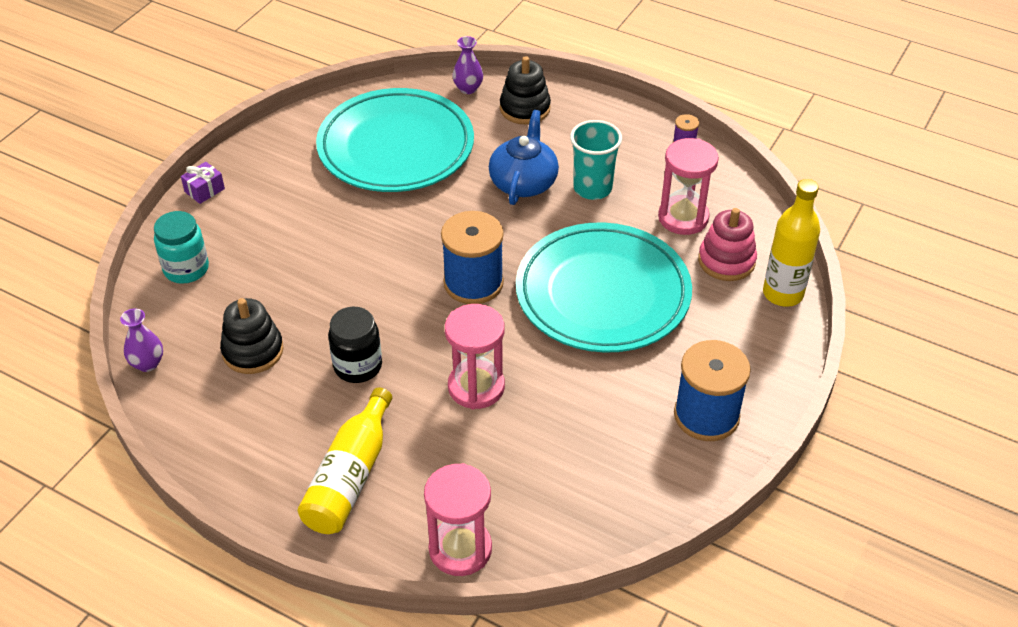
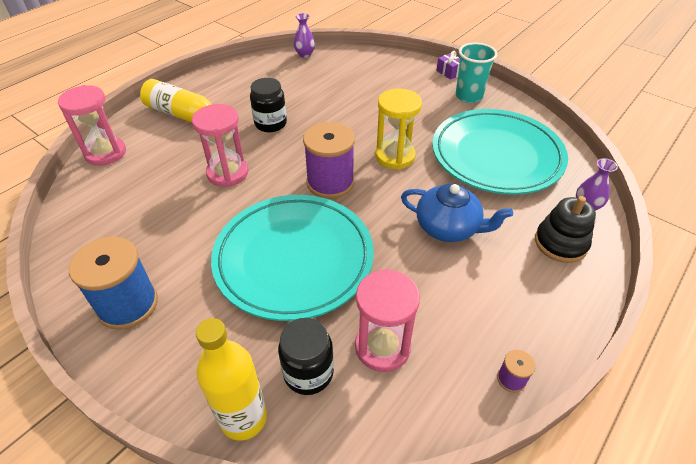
camera: 100 degrees right, 0 degrees up
(186, 269) = (377, 66): turquoise jar -> none
(253, 351) = (300, 86): black stacking toy -> none
(411, 231) = (395, 156): none -> yellow hourglass
(473, 283) = (330, 183): blue spool -> purple spool
(592, 188) = (436, 276): turquoise cup -> turquoise cup (469, 96)
(726, 261) = (308, 373): pink stacking toy -> black jar

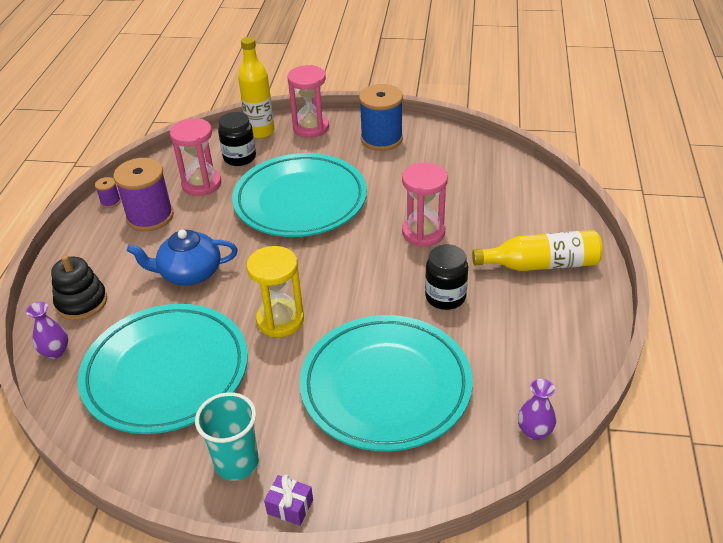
camera: 150 degrees right, 5 degrees down
(106, 153) = (551, 201): pink hourglass -> pink hourglass (311, 128)
(330, 183) = (323, 265): purple spool -> purple spool (150, 217)
(359, 96) = (385, 387): none -> turquoise plate

